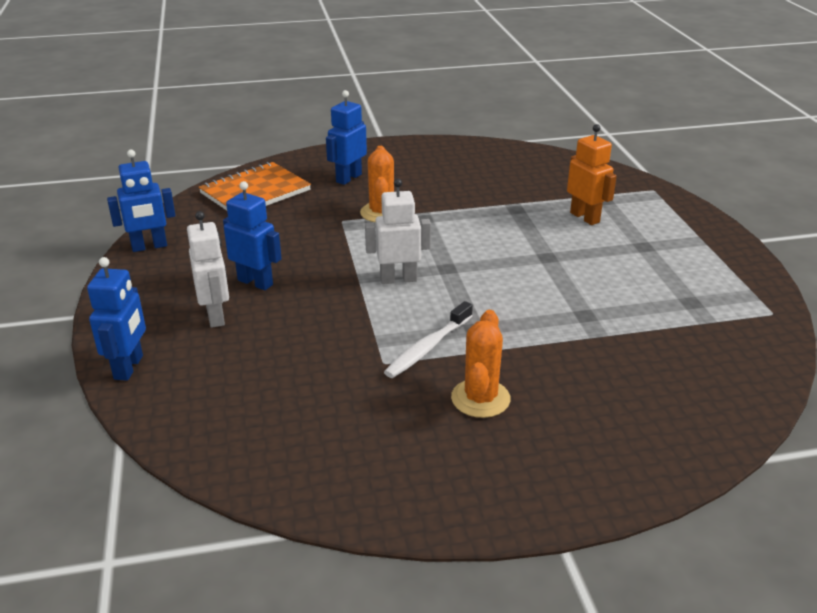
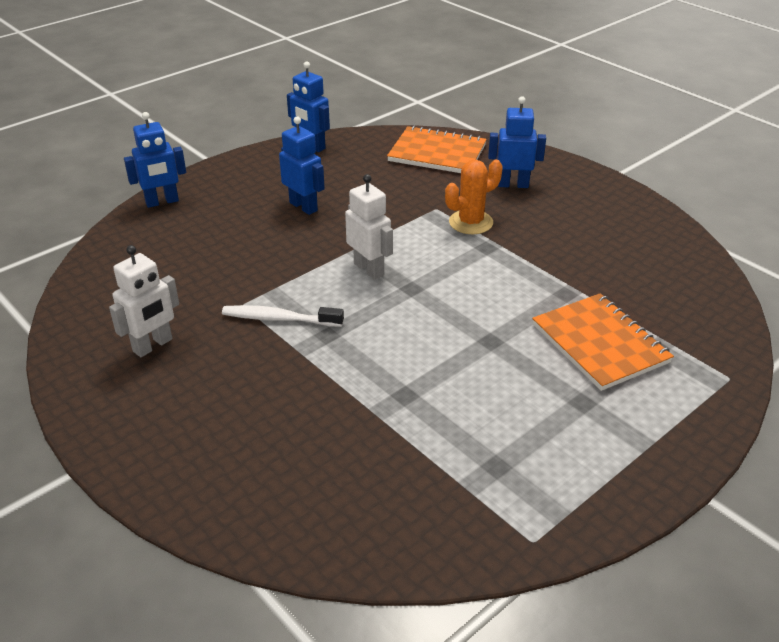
camera: 60 degrees right, 5 degrees up
(216, 316) = (246, 208): white robot -> white robot (153, 345)
(255, 282) = (303, 206): blue robot -> blue robot turned 45 degrees counterclockwise
(480, 398) = (228, 369): orange cactus -> none
(585, 217) = (600, 343): orange robot -> orange notebook

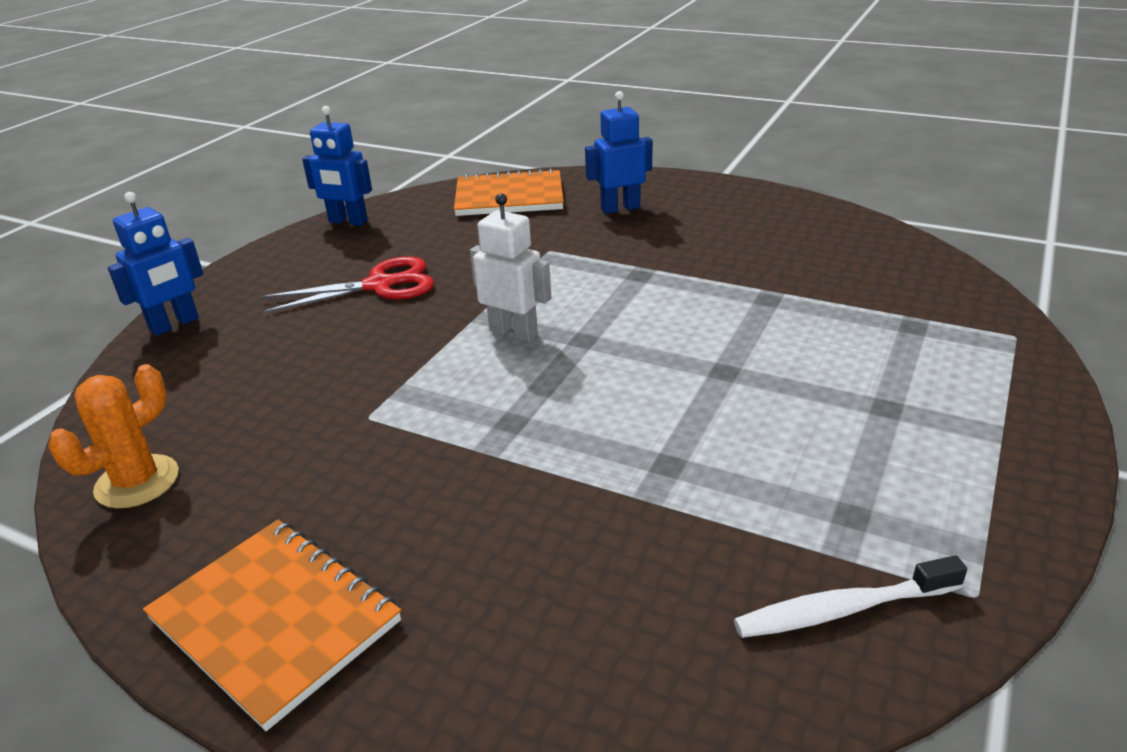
camera: 20 degrees left, 5 degrees down
(153, 345) = (262, 508): white robot -> none
(279, 319) = (432, 420): white toothbrush -> white toothbrush (842, 610)
(303, 206) = (380, 285): blue robot -> red scissors
(470, 222) = (601, 254): orange cactus -> orange cactus (137, 482)
(600, 343) = (850, 339): orange notebook -> orange notebook (275, 620)

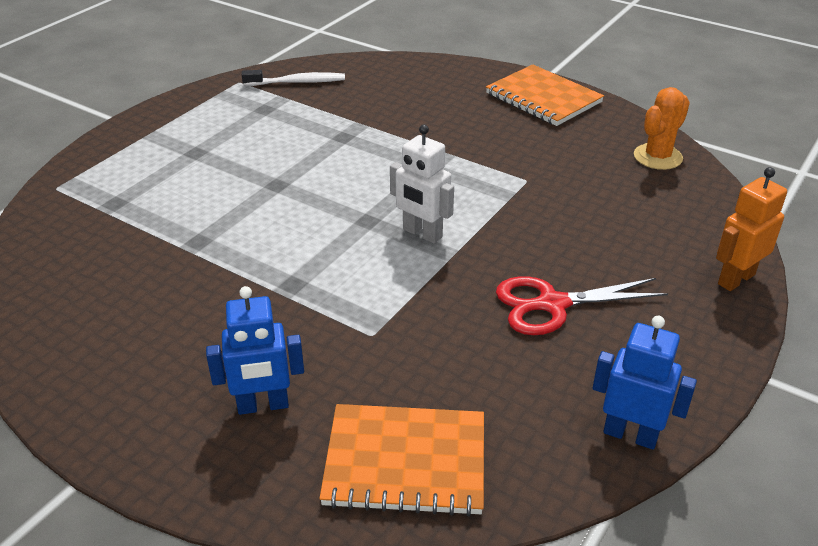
camera: 175 degrees left, 5 degrees up
(174, 324) = (735, 279): blue robot -> orange robot

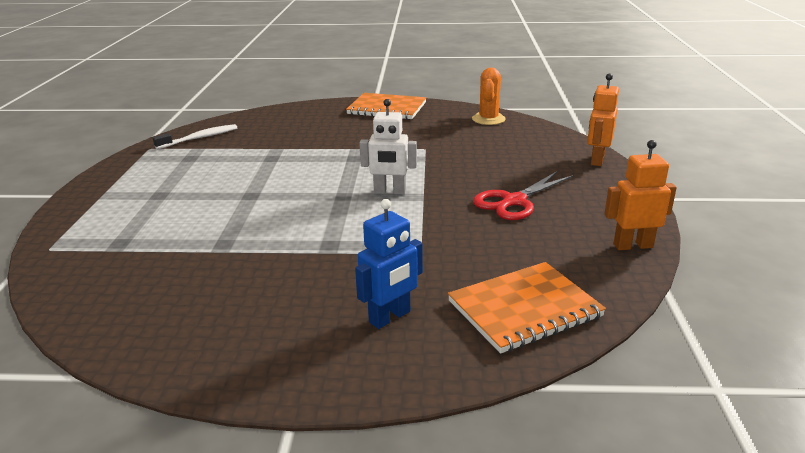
camera: 30 degrees left, 10 degrees down
(630, 434) = (632, 245): blue robot -> orange robot

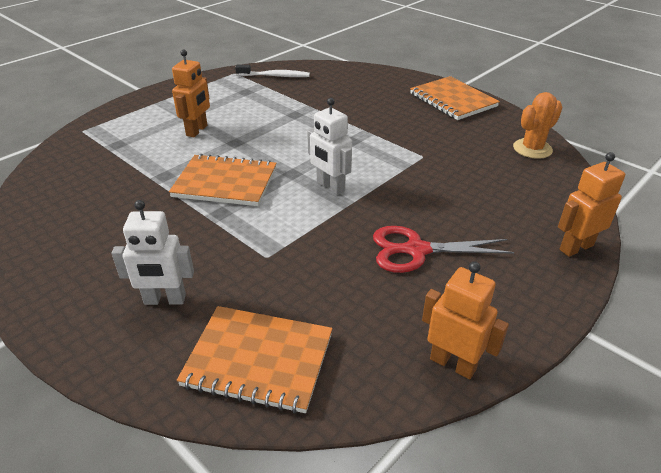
camera: 40 degrees right, 10 degrees up
(194, 201) = (197, 130): none -> orange robot
(295, 224) = (225, 182): none -> orange notebook
(390, 317) = (165, 300): blue robot -> white robot

